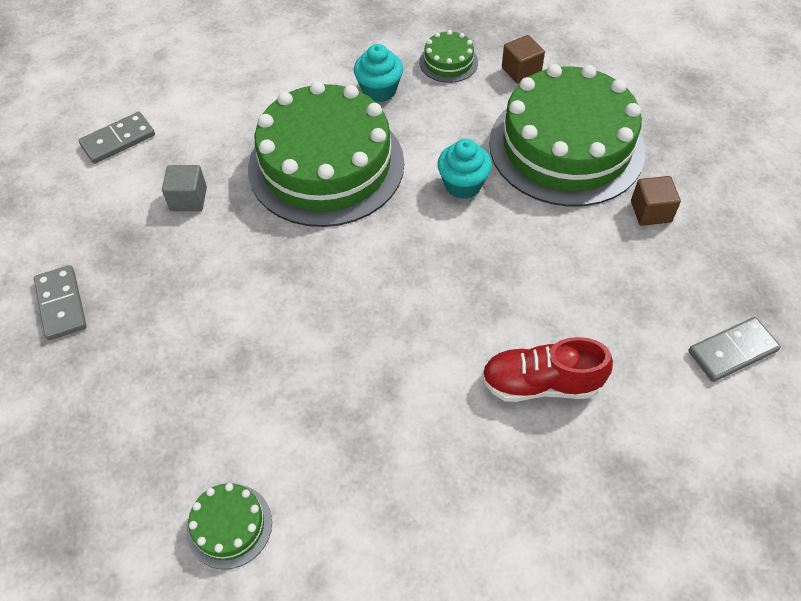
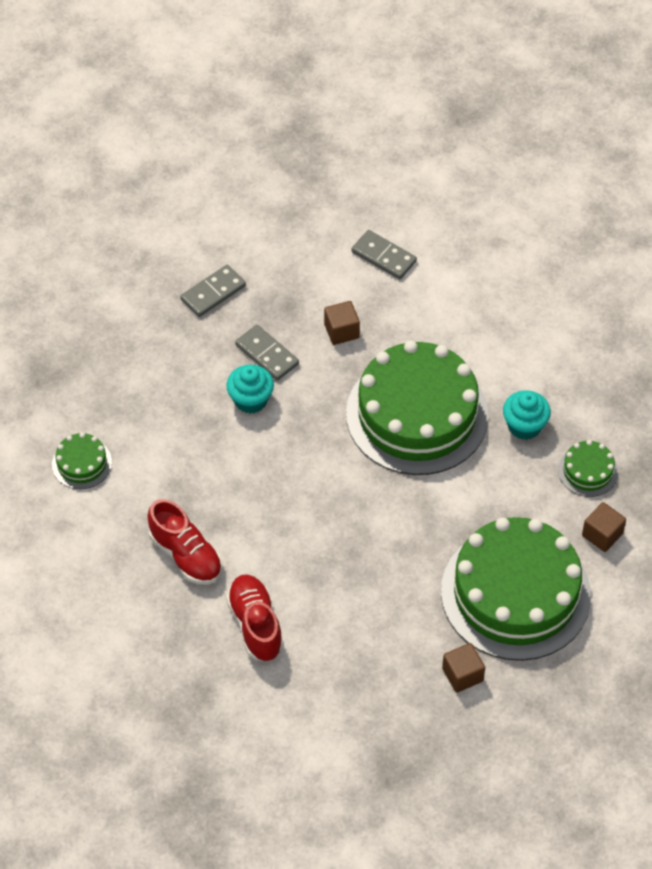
camera: 70 degrees right, 0 degrees up
(188, 199) = (341, 331): grey cube -> brown cube
(419, 433) = (186, 555): none -> red shoe
(463, 185) = (436, 522): turquoise cupcake -> turquoise cupcake (250, 400)
(732, 351) = (334, 756): grey domino -> grey domino (267, 354)

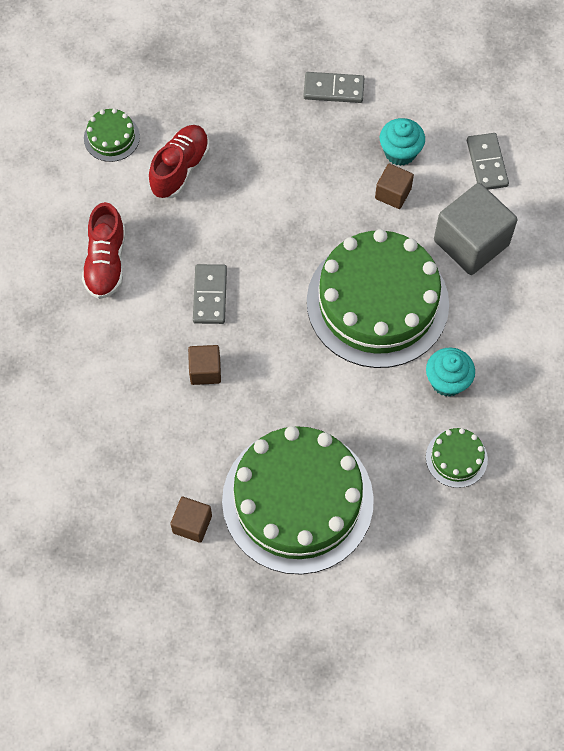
camera: 45 degrees right, 10 degrees up
(250, 400) = (272, 189): turquoise cupcake -> turquoise cupcake (400, 152)
(255, 624) = (95, 354): red shoe -> red shoe (180, 169)
(267, 354) = (321, 166): grey domino -> grey domino (210, 295)
(434, 320) = (471, 243): none -> grey cube
(602, 534) = (411, 516): brown cube -> brown cube (205, 371)

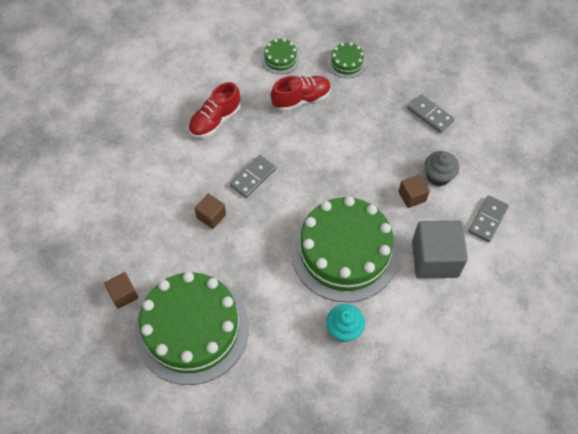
camera: 40 degrees right, 5 degrees down
(400, 152) = (438, 176): turquoise cupcake -> grey cupcake
(456, 458) = (307, 380): green cake -> green cake (346, 63)

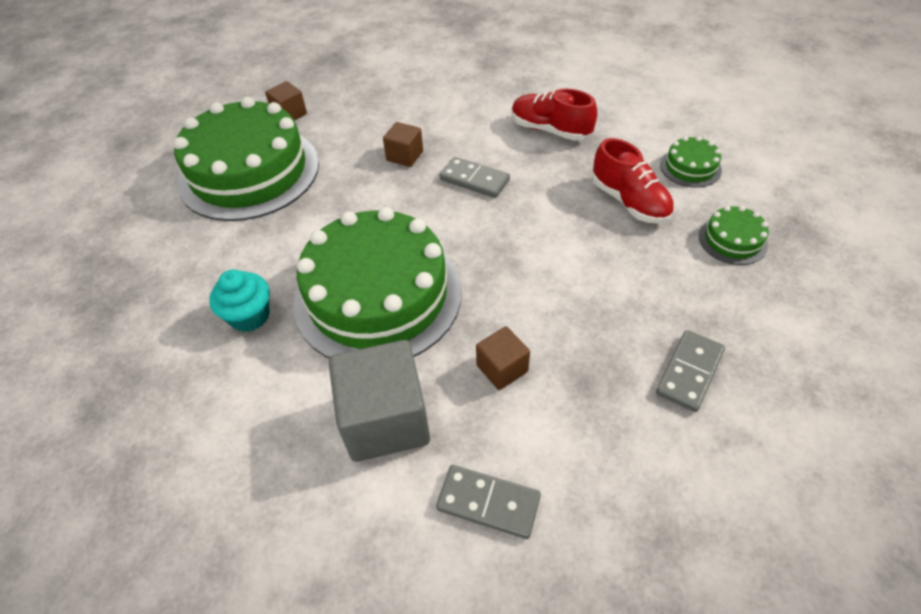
camera: 80 degrees right, 10 degrees down
(438, 176) = (558, 403): grey cupcake -> none

